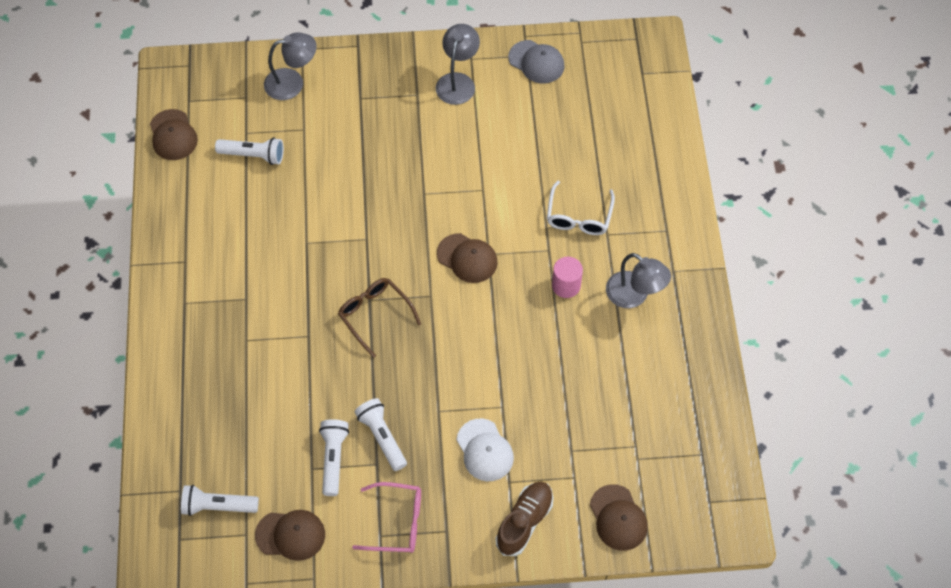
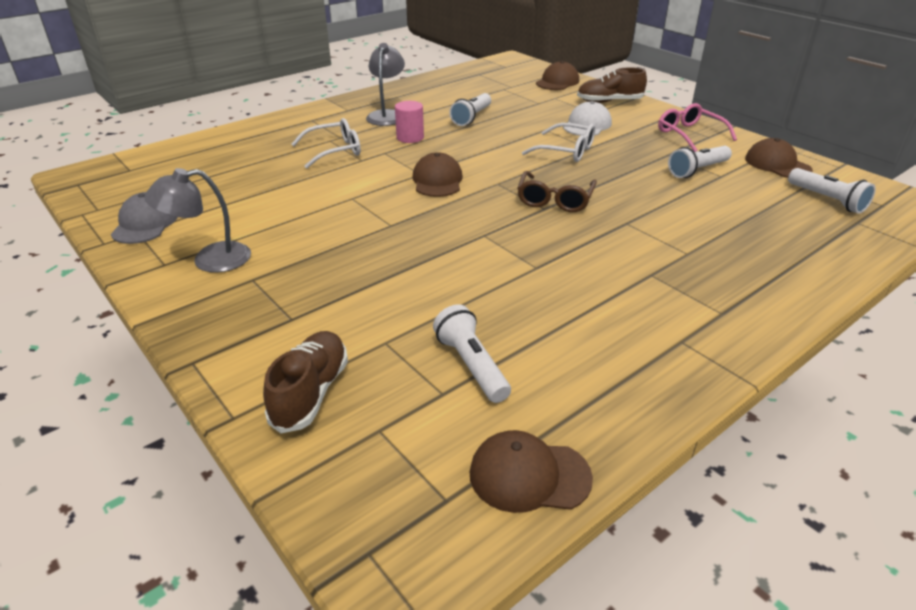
camera: 125 degrees left, 25 degrees down
(173, 135) = (529, 475): brown cap -> brown cap turned 120 degrees counterclockwise
(292, 83) = (311, 393): grey lamp -> brown shoe
(382, 437) = (646, 159): white flashlight -> white flashlight (472, 117)
(446, 388) = (566, 151): none -> white glasses

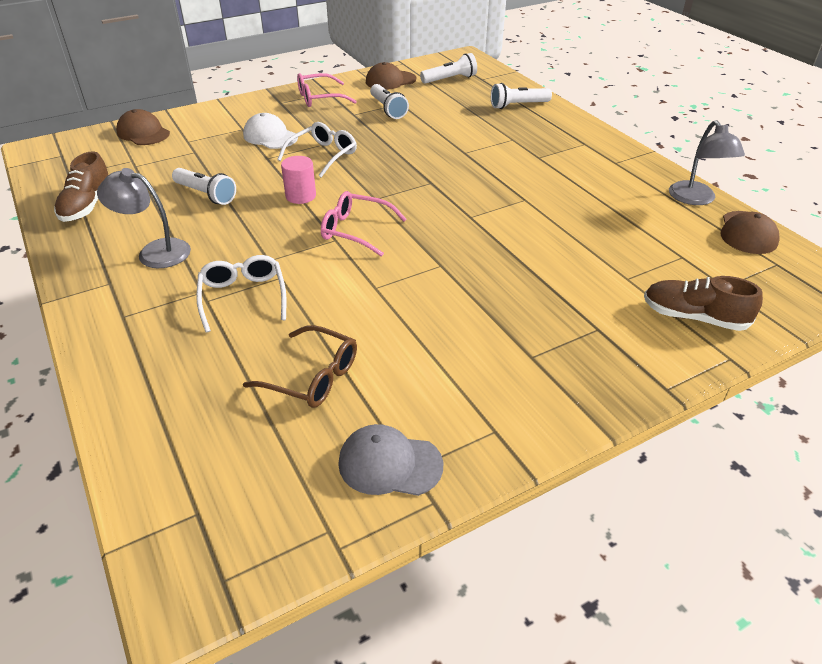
camera: 80 degrees left, 5 degrees up
(210, 260) = (490, 392): grey lamp -> grey lamp (696, 199)
(410, 137) = (237, 239): pink cylinder -> pink cylinder (300, 196)
(437, 180) = (356, 230): brown cap -> pink glasses
(471, 365) = (650, 242): white flashlight -> white flashlight (518, 105)
(555, 200) = (417, 175): brown glasses -> brown glasses (312, 377)
(609, 101) = (221, 116): brown shoe -> brown shoe (87, 205)

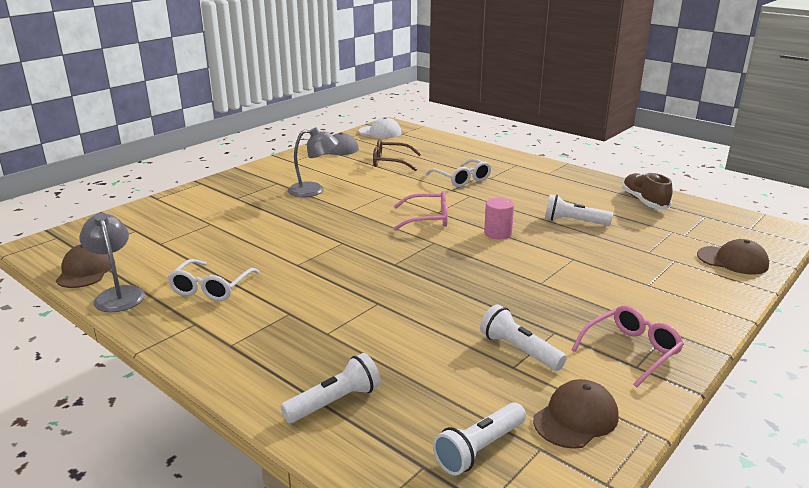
camera: 160 degrees right, 15 degrees down
(155, 252) = (548, 188): grey lamp -> grey lamp (314, 190)
(270, 136) = (605, 281): white cap -> white cap (380, 132)
(323, 155) = (523, 271): white glasses -> white glasses (211, 288)
(694, 317) = (169, 211): brown shoe -> none

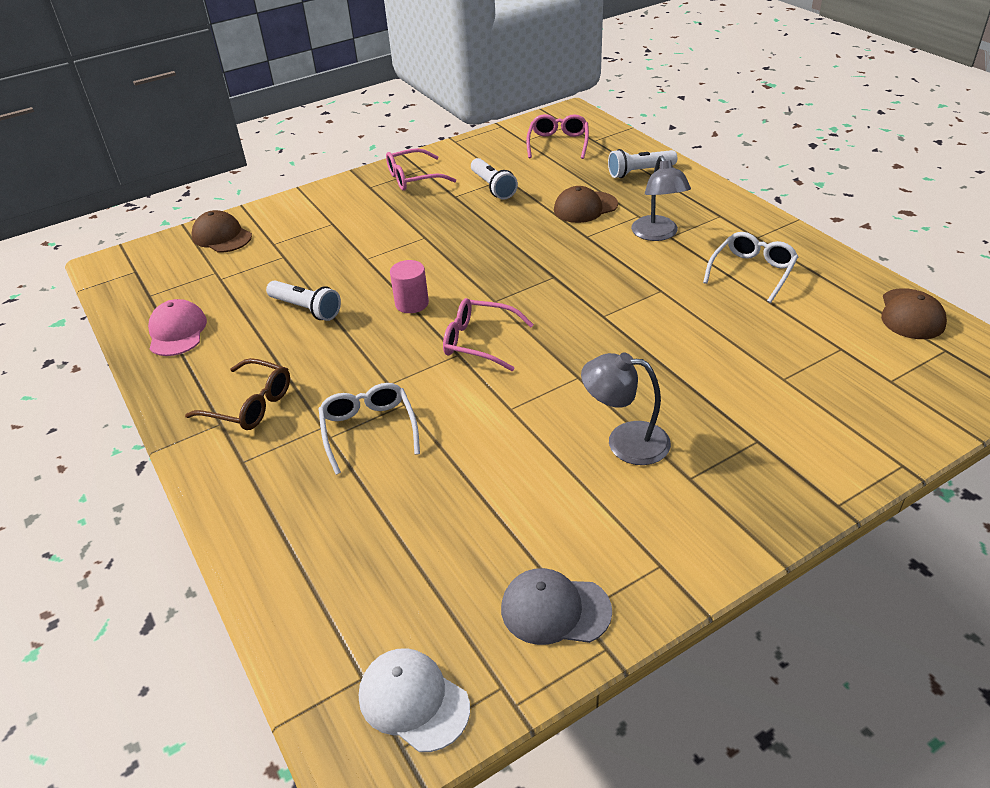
camera: 160 degrees left, 15 degrees up
(118, 294) = (851, 277): grey lamp -> grey lamp (657, 234)
(391, 162) = (458, 517): brown glasses -> brown glasses (250, 405)
(479, 449) = (558, 143): white flashlight -> pink glasses
(576, 418) = (490, 150): brown cap -> brown cap (585, 207)
(644, 201) = (177, 332): brown shoe -> pink cap

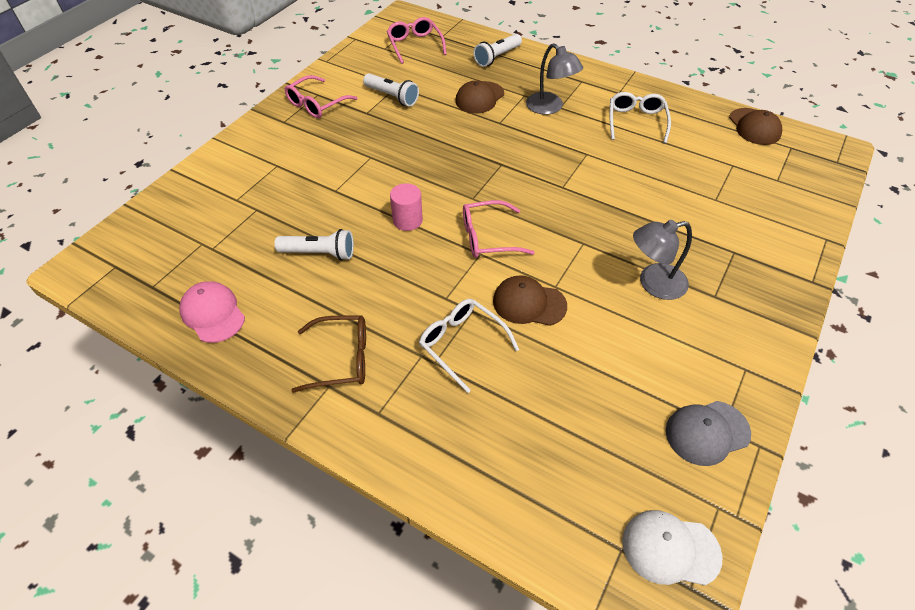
camera: 30 degrees left, 10 degrees up
(222, 236) = (178, 206): brown cap -> brown cap (529, 303)

